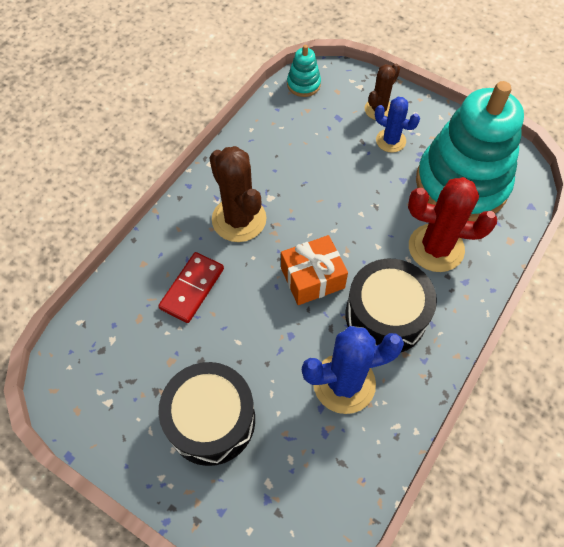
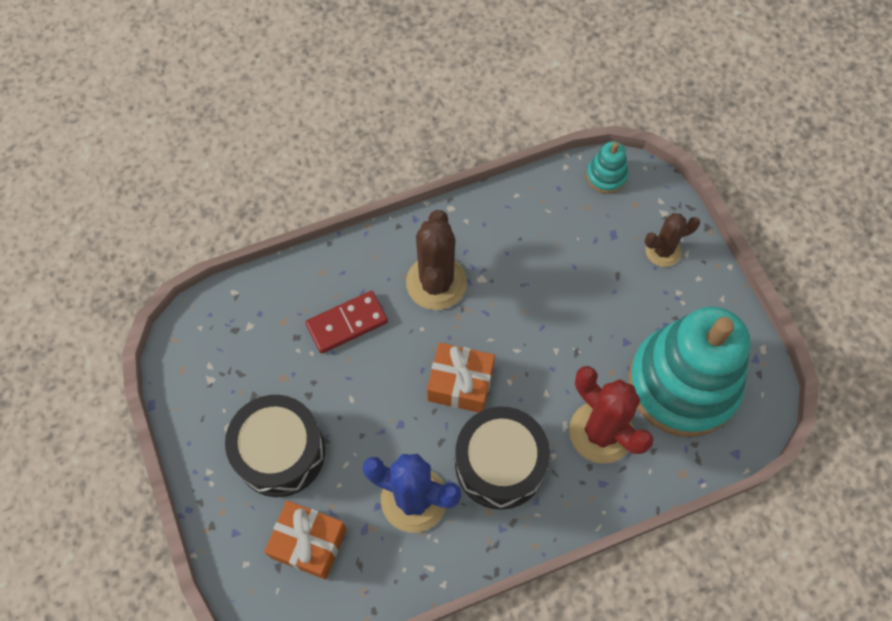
camera: 35 degrees right, 5 degrees up
(289, 475) = (309, 543): none -> orange gift
(390, 141) = (647, 292): blue cactus -> none

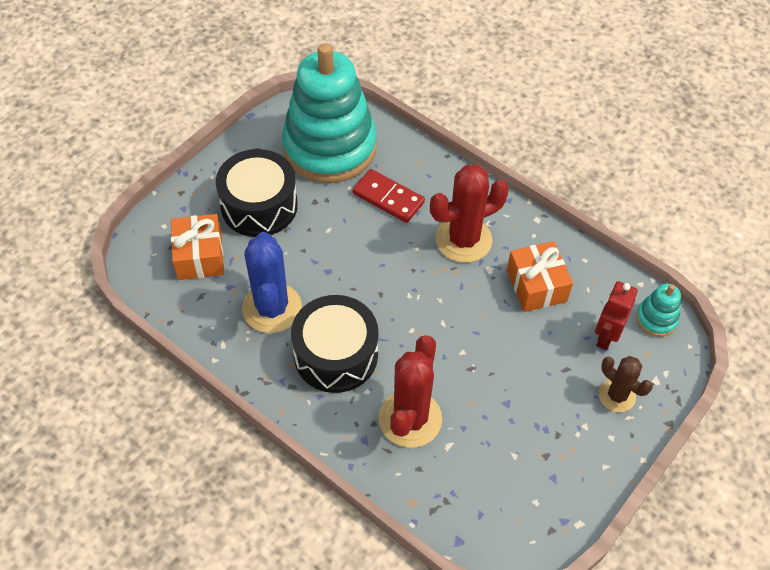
camera: 60 degrees right, 10 degrees down
(436, 282) = (463, 240): brown cactus -> red cactus
(460, 384) = (387, 296): orange gift -> orange gift (536, 285)
(602, 225) = (606, 336): none -> red robot
(683, 384) = (497, 467): turquoise stacking toy -> turquoise stacking toy (329, 147)

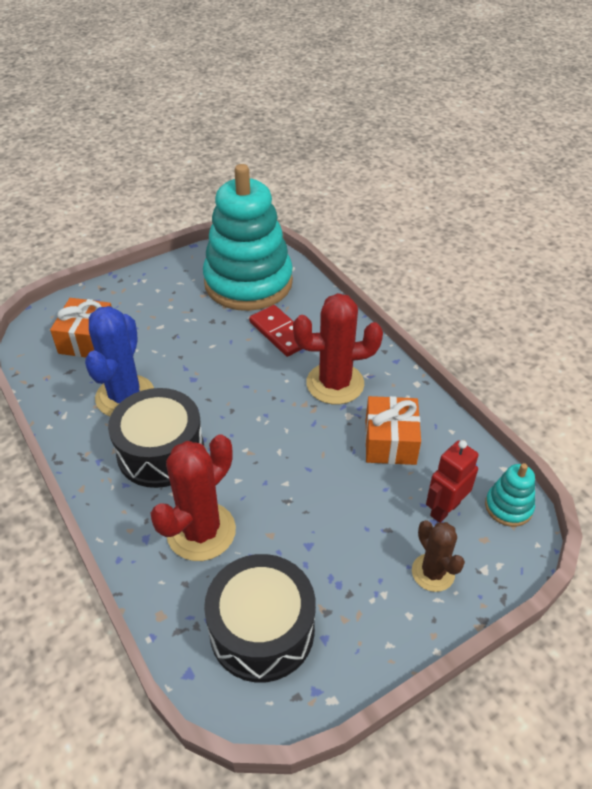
camera: 20 degrees right, 10 degrees down
(259, 205) = (161, 313): black drum -> black drum (262, 630)

